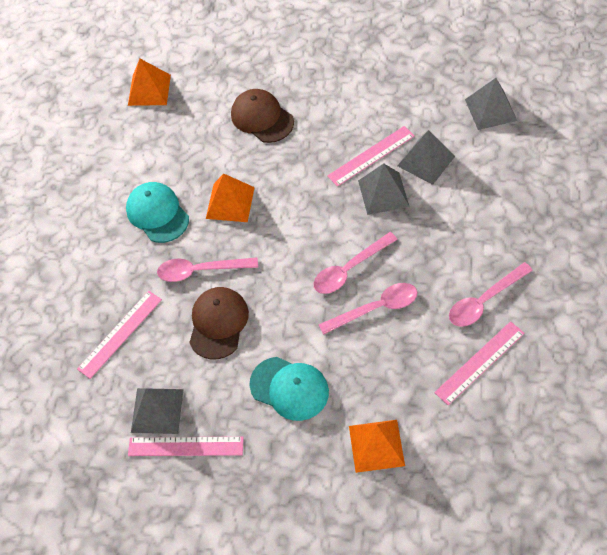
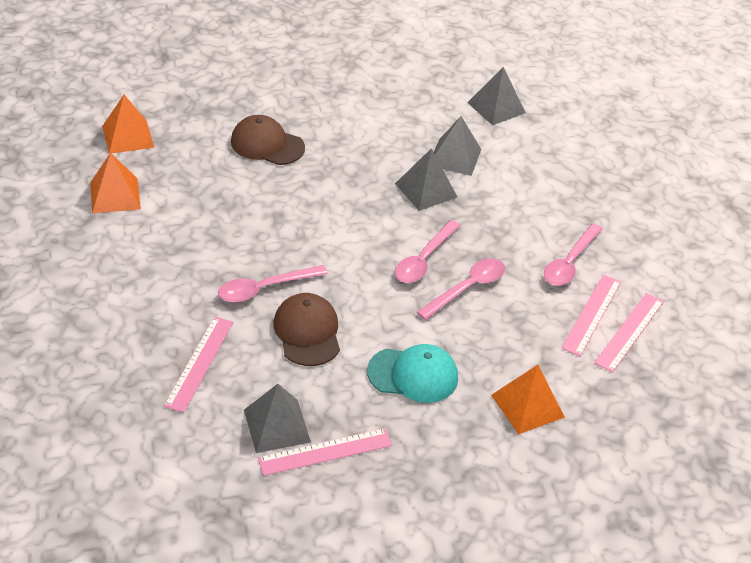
camera: 30 degrees left, 15 degrees down
(157, 213) = (190, 245): turquoise cap -> none
(230, 203) = (268, 223): orange pyramid -> orange pyramid (115, 195)
(371, 156) = (398, 161): pink ruler -> pink ruler (629, 332)

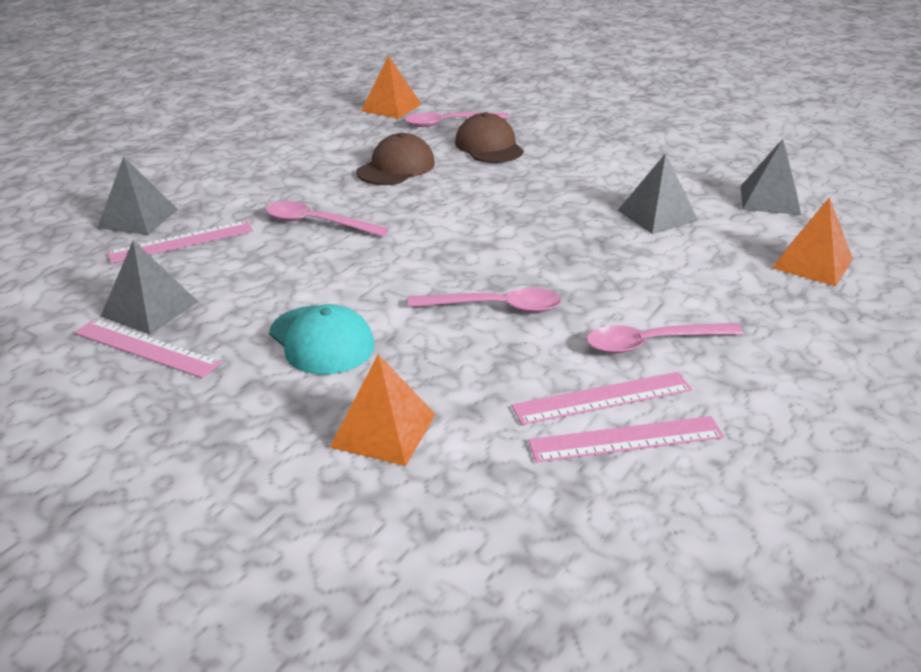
camera: 50 degrees right, 10 degrees down
(115, 195) = (320, 132): orange pyramid -> orange pyramid (812, 263)
(307, 332) = (294, 265): brown cap -> brown cap (396, 167)
(424, 259) = (490, 268): pink spoon -> pink spoon (449, 123)
(426, 190) = (583, 225): grey pyramid -> grey pyramid (138, 218)

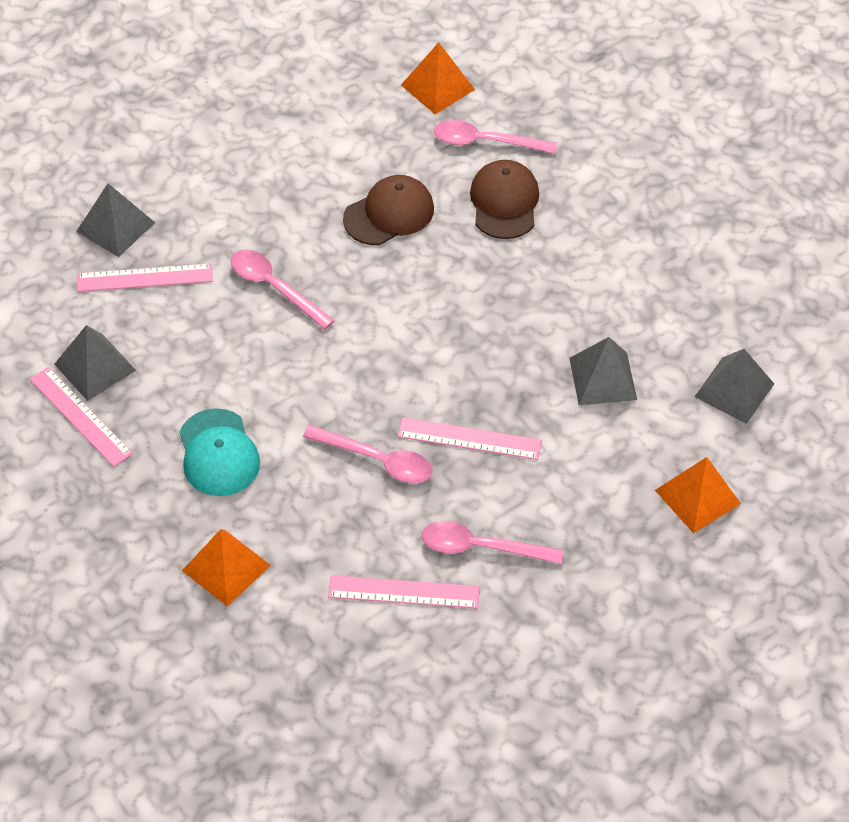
camera: 20 degrees right, 20 degrees up
(626, 439) = (396, 637): pink ruler -> pink ruler (469, 438)

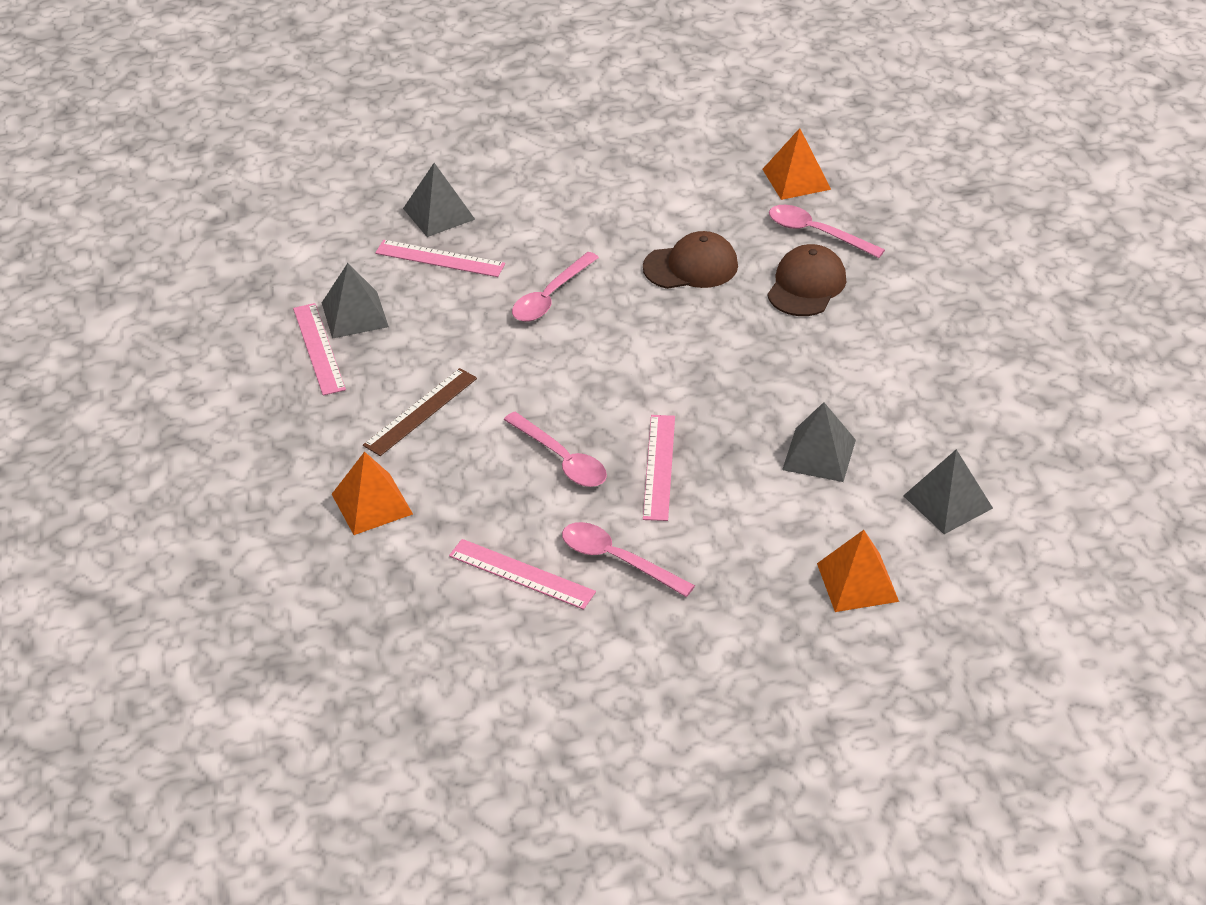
camera: 25 degrees right, 10 degrees down
(218, 453) = (421, 411): turquoise cap -> brown ruler
(274, 287) = (550, 296): pink spoon -> pink spoon turned 120 degrees counterclockwise
(469, 438) = (659, 467): pink ruler -> pink ruler turned 60 degrees clockwise

